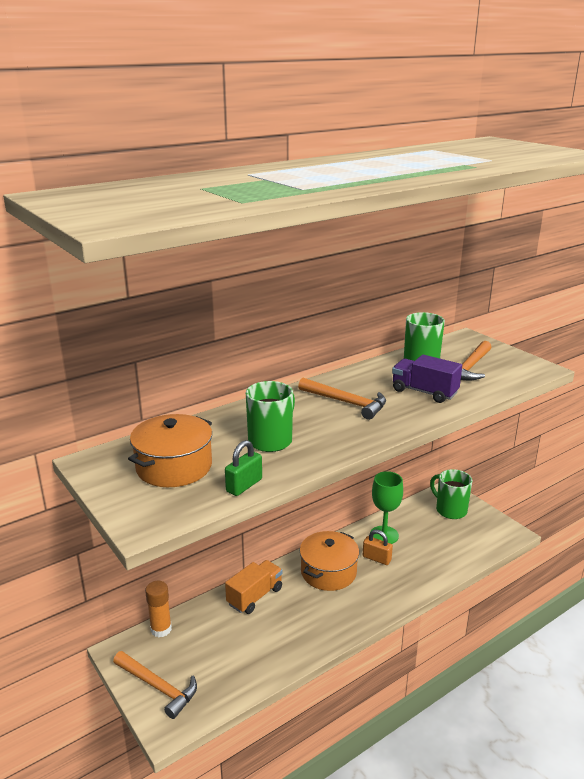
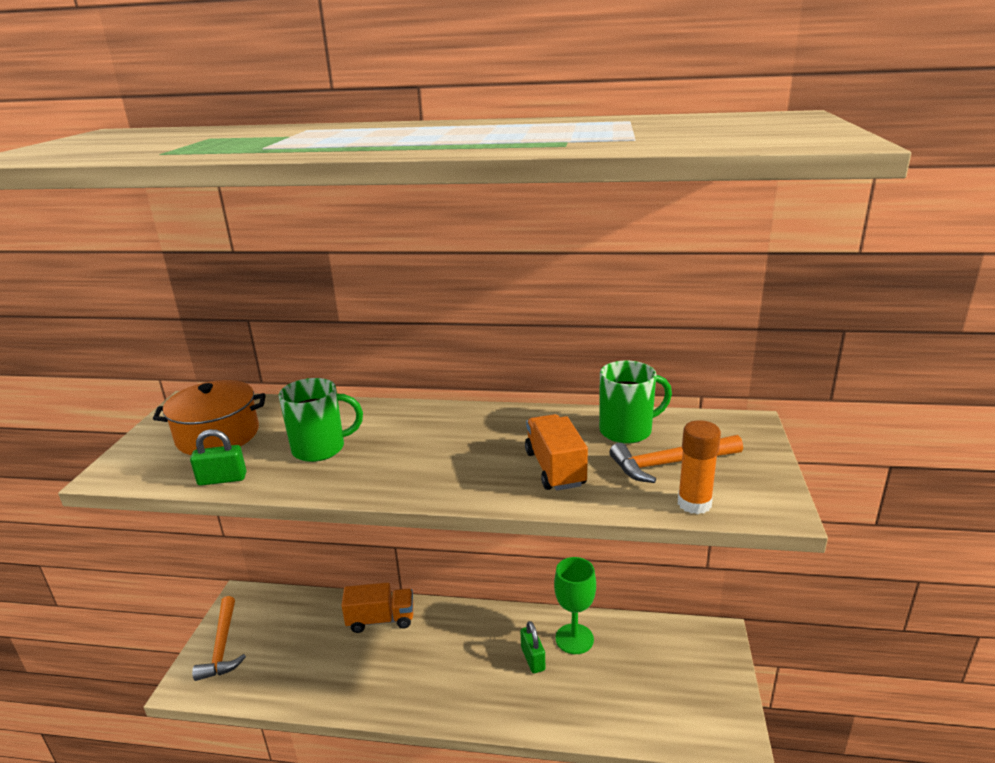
camera: 45 degrees right, 0 degrees up
(161, 629) = (285, 599): orange glue stick -> orange glue stick (694, 503)
(328, 572) = (469, 640): orange pot -> none
(346, 403) = (454, 443): orange hammer -> none
(376, 558) = (533, 659): orange padlock -> green padlock
(424, 392) = (555, 468): purple truck -> orange truck
(450, 510) = (692, 659): green mug -> none

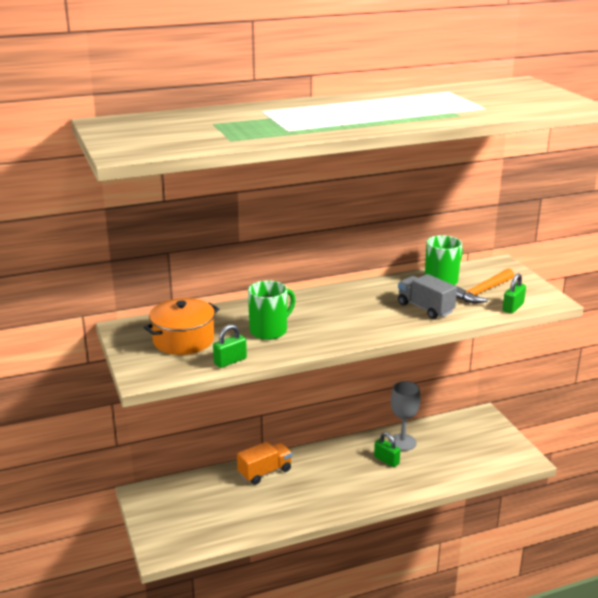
camera: 30 degrees left, 0 degrees up
(222, 646) = (161, 524): orange hammer -> none
(555, 468) = (425, 308): orange truck -> grey truck
(574, 639) = (402, 442): green goblet -> grey goblet
(694, 503) = (513, 307): orange glue stick -> green padlock

